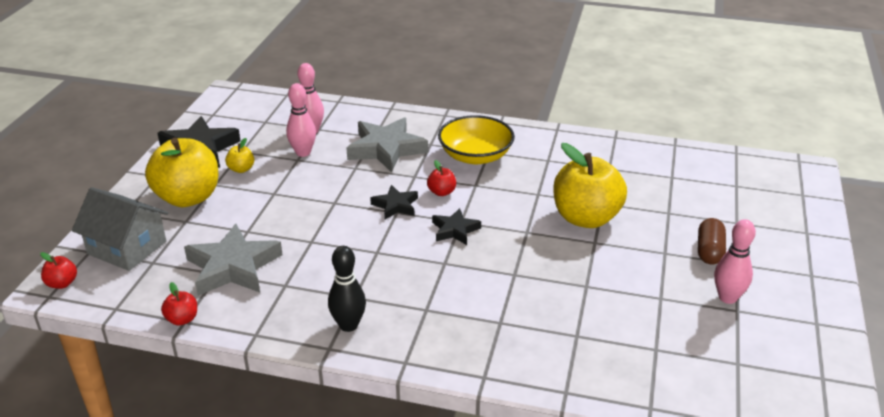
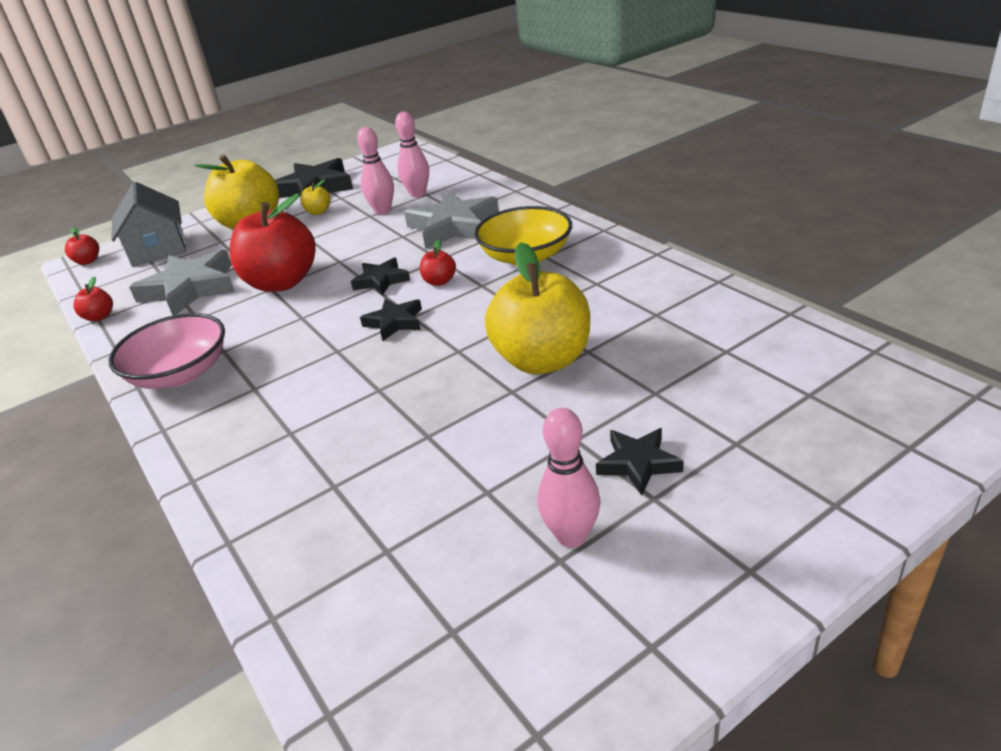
camera: 45 degrees right, 0 degrees up
(313, 234) = (282, 282): none -> red apple
(348, 325) = (180, 373): black bowling pin -> pink bowl
(709, 251) = (638, 463): brown capsule -> black star

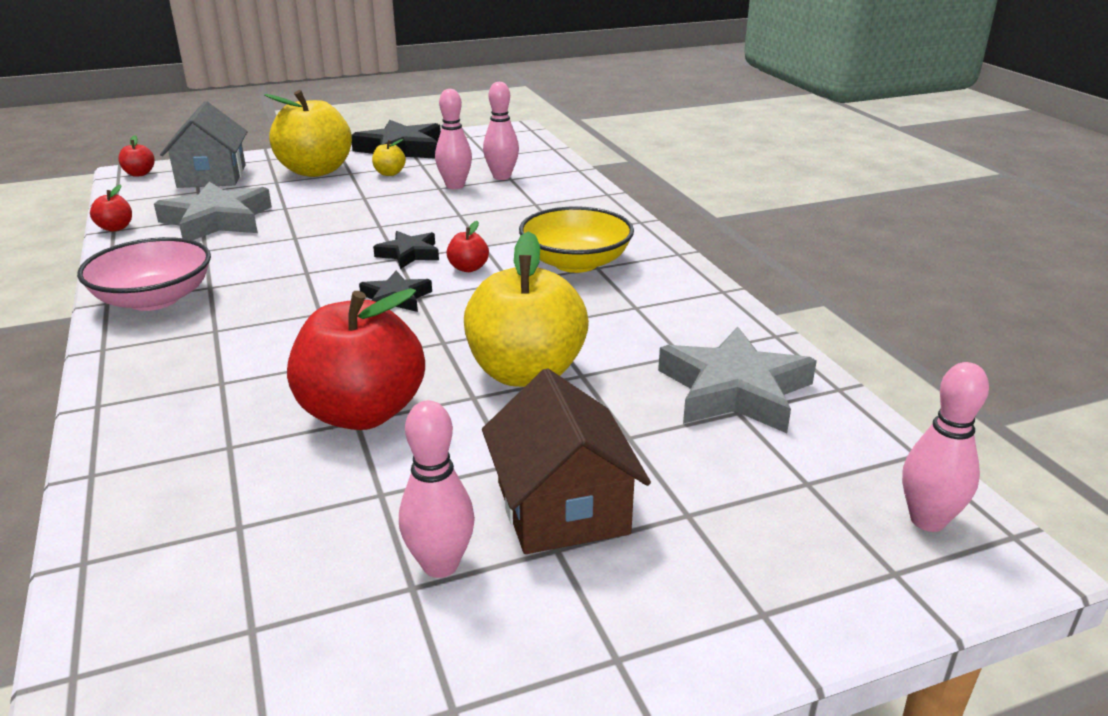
camera: 10 degrees right, 5 degrees down
(282, 282) = (309, 234): red apple -> red apple (362, 413)
(453, 226) = (518, 216): grey star -> grey star (734, 390)
(638, 463) = (562, 507): black star -> brown house
(911, 400) = (927, 520): none -> pink bowling pin

